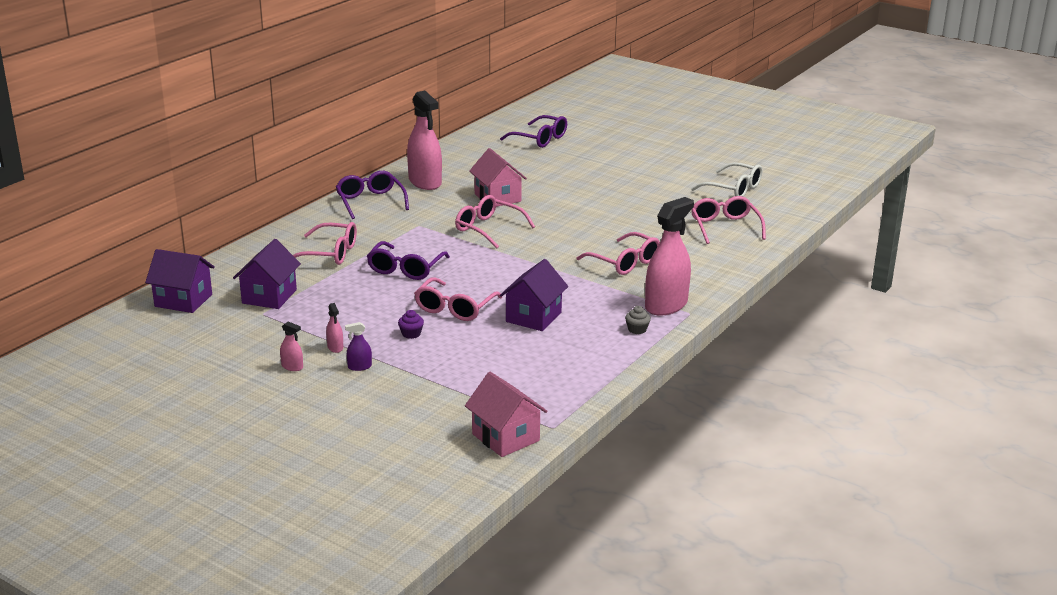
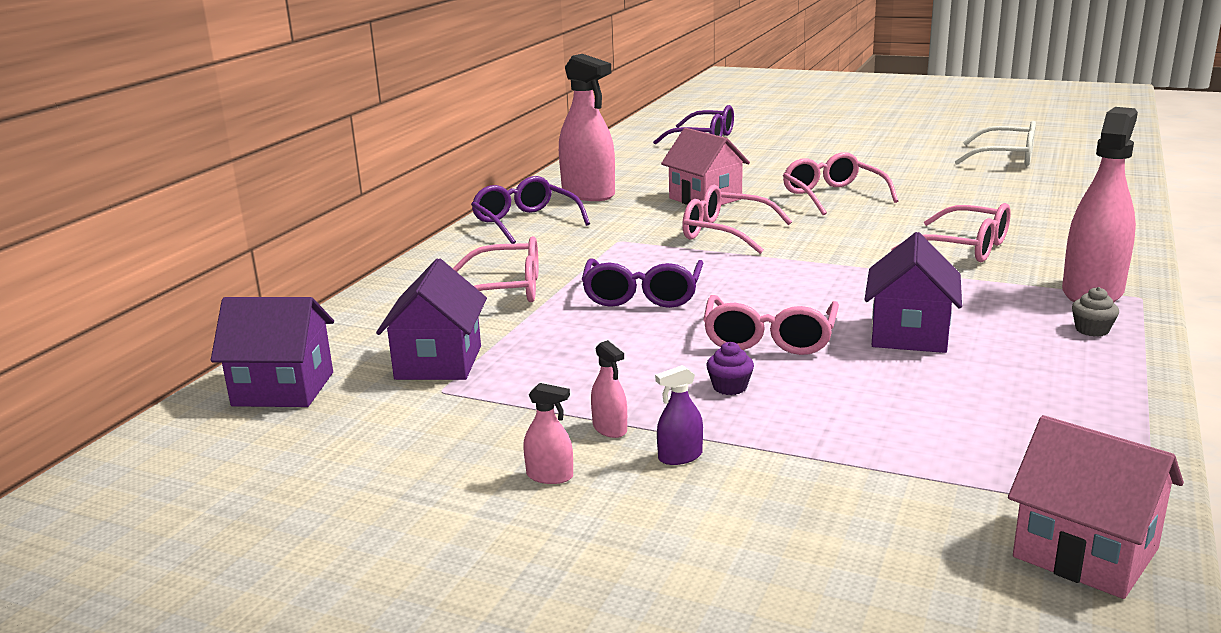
camera: 10 degrees left, 5 degrees down
(725, 227) = (1048, 194): pink glasses -> pink glasses (832, 196)

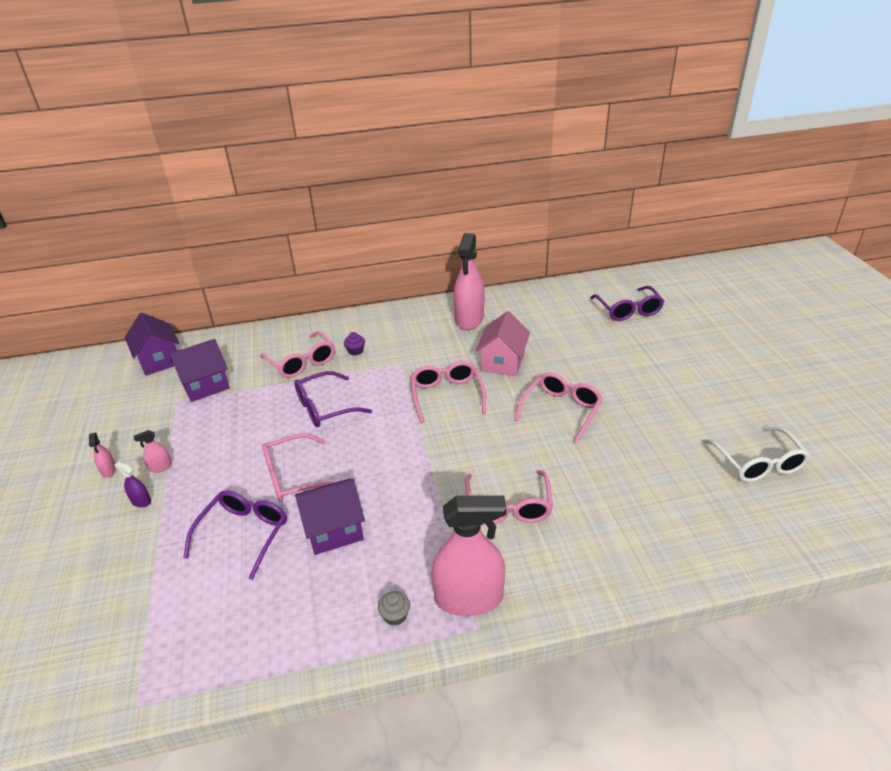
camera: 55 degrees right, 15 degrees up
(525, 222) = (403, 322): purple glasses -> purple glasses (244, 534)
(610, 428) = (160, 467): pink spray bottle -> pink spray bottle turned 45 degrees clockwise
(729, 387) = (224, 487): purple cupcake -> purple cupcake (355, 351)
(1085, 553) = (89, 684): pink house -> none

